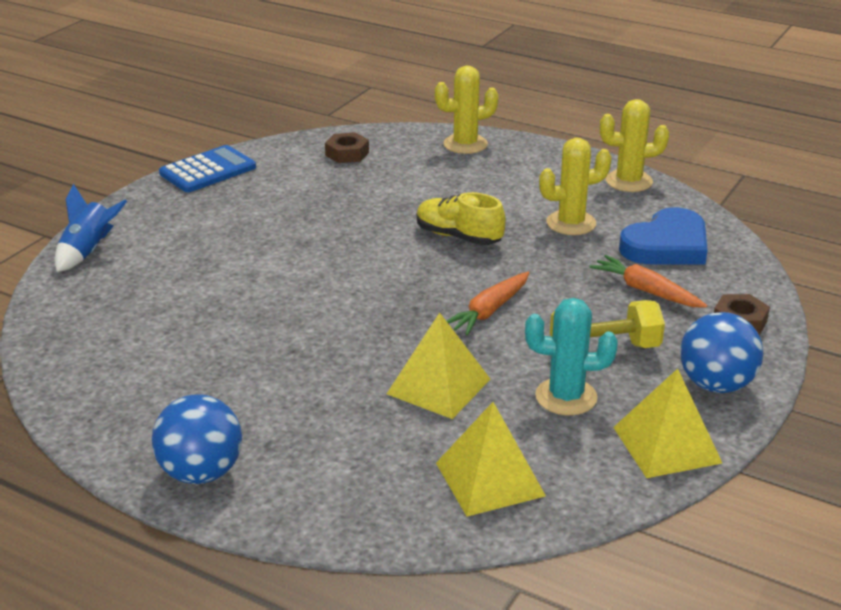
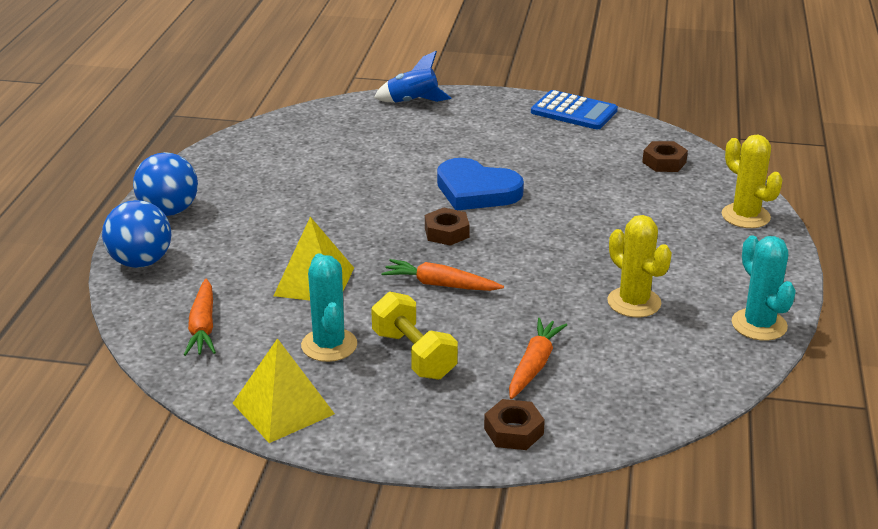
camera: 70 degrees right, 0 degrees up
(393, 288) = (446, 232): none -> brown nut
(458, 237) = (557, 246): yellow shoe -> none
(489, 479) = (203, 326): yellow pyramid -> orange carrot
(629, 181) = (759, 325): yellow cactus -> turquoise cactus
(667, 245) = (636, 367): blue heart -> blue heart (476, 191)
(716, 384) = (390, 427): blue ball -> blue ball (141, 262)

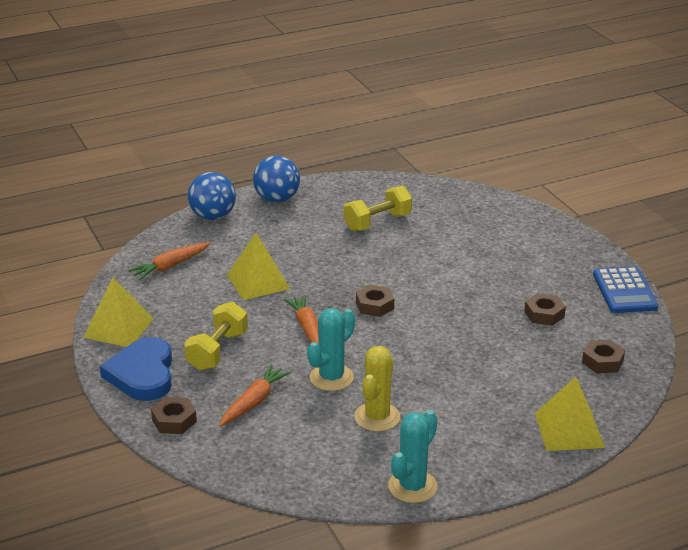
camera: 55 degrees right, 0 degrees up
(301, 174) = (377, 222): none -> yellow dumbbell
(329, 345) = (196, 316): turquoise cactus -> turquoise cactus (331, 378)
(413, 102) = (536, 220): blue rocket -> none
(476, 191) = (445, 295): blue heart -> blue heart (142, 374)
(534, 365) = (254, 402): orange carrot -> orange carrot turned 45 degrees counterclockwise
(565, 158) = (544, 314): none -> brown nut
(745, 216) = (569, 430): yellow cactus -> yellow pyramid

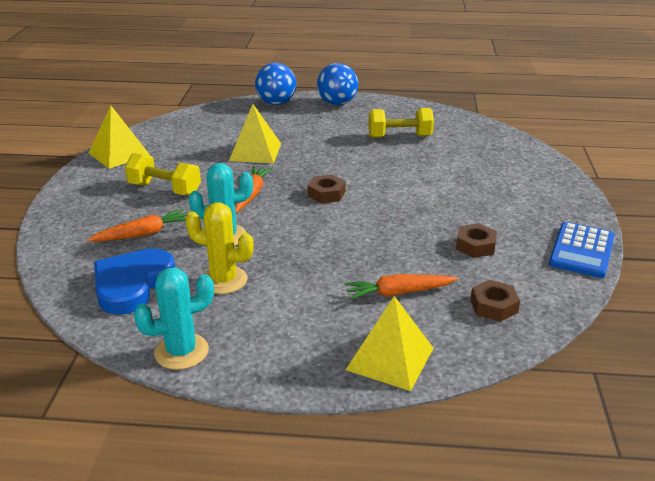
camera: 30 degrees right, 0 degrees up
(142, 374) = (93, 188): blue heart -> blue heart (132, 284)
(170, 266) = (206, 125): orange carrot -> orange carrot (398, 293)
(174, 421) = (69, 227): brown nut -> none
(217, 351) = (165, 189): yellow dumbbell -> yellow dumbbell turned 60 degrees clockwise
(377, 417) = (223, 280): yellow cactus -> yellow cactus turned 60 degrees clockwise

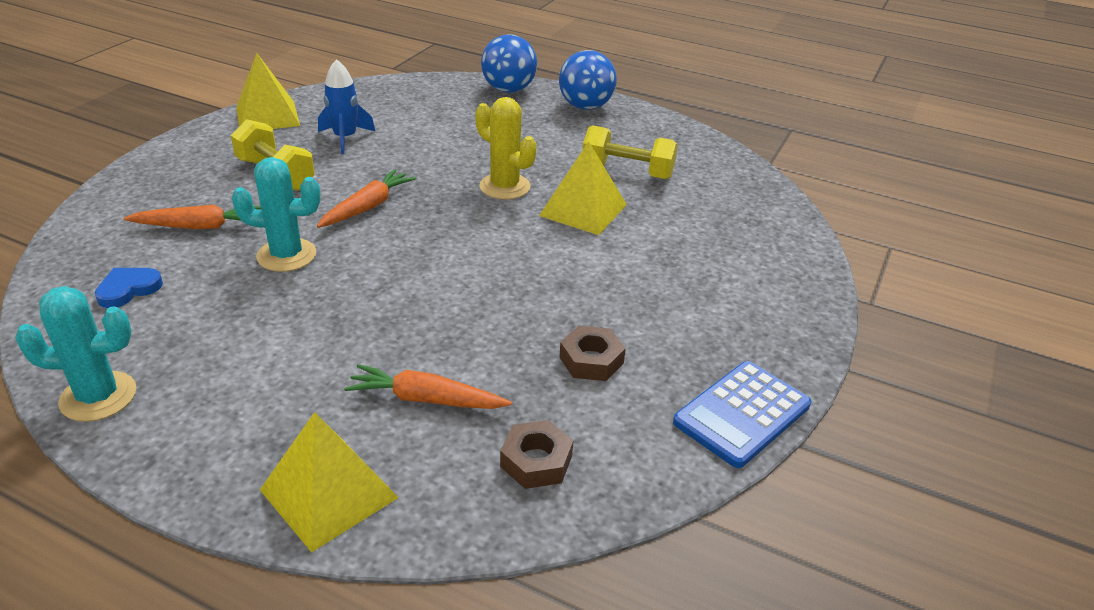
camera: 20 degrees right, 5 degrees up
(132, 284) = (128, 289): blue heart -> blue heart, size x0.52
(192, 156) = (345, 138): none -> blue rocket
(223, 280) = (231, 314): yellow cactus -> yellow cactus (505, 187)
(255, 152) = (424, 150): yellow pyramid -> yellow pyramid (583, 210)
(326, 194) = (460, 230): brown nut -> none

